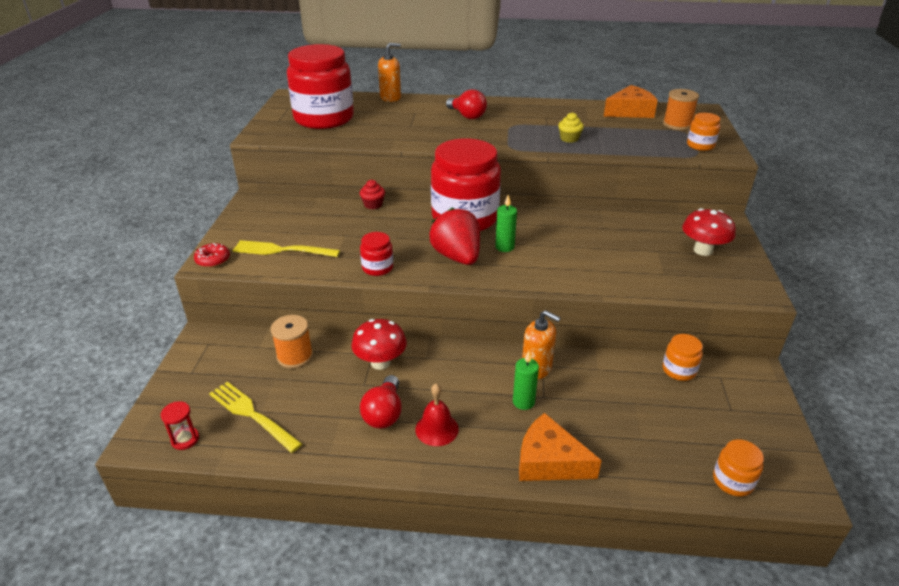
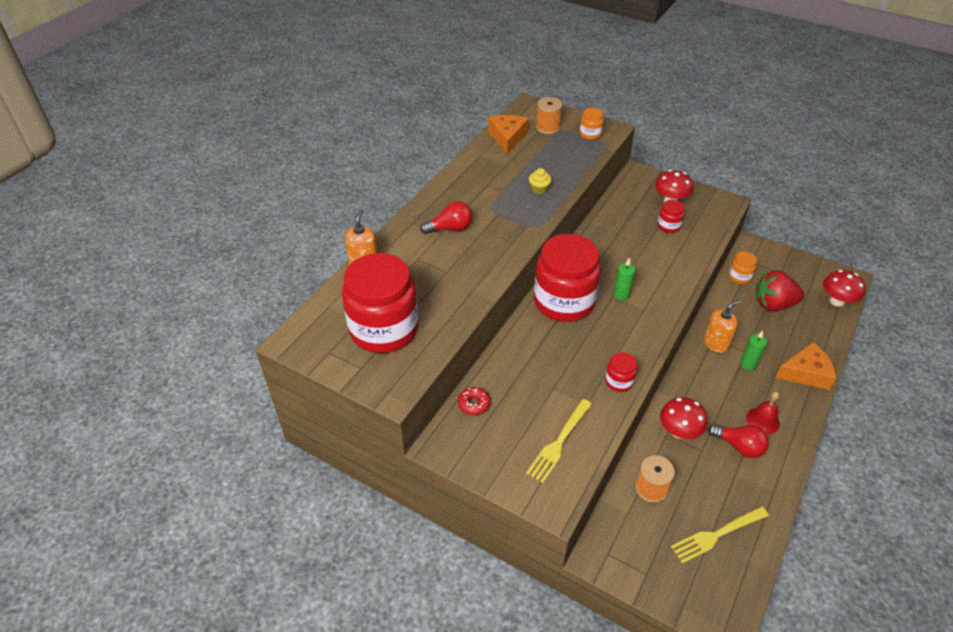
camera: 65 degrees left, 10 degrees up
(185, 439) = (734, 590): red hourglass -> none
(213, 260) = (552, 502): red donut -> red donut (474, 404)
(373, 205) = (507, 354): red cupcake -> none
(457, 257) = (623, 327): red strawberry -> red strawberry (773, 304)
(549, 461) = (805, 373): orange cheese -> orange cheese turned 150 degrees counterclockwise
(654, 257) = (668, 226): none -> red jar
(732, 481) = (837, 301): orange jar -> red mushroom

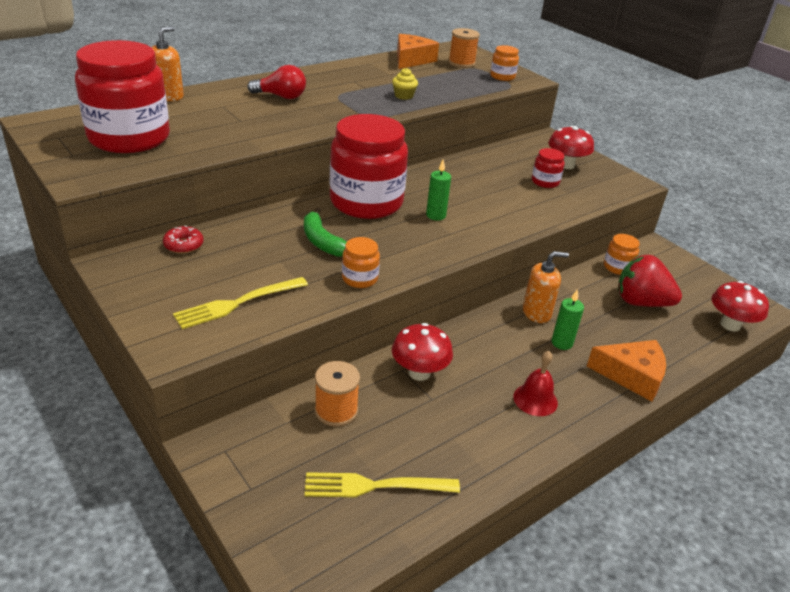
camera: 20 degrees right, 10 degrees down
(566, 356) = (322, 241): none -> green banana
(619, 381) = (359, 278): red jar -> orange jar
(738, 446) = (482, 412): red light bulb -> none

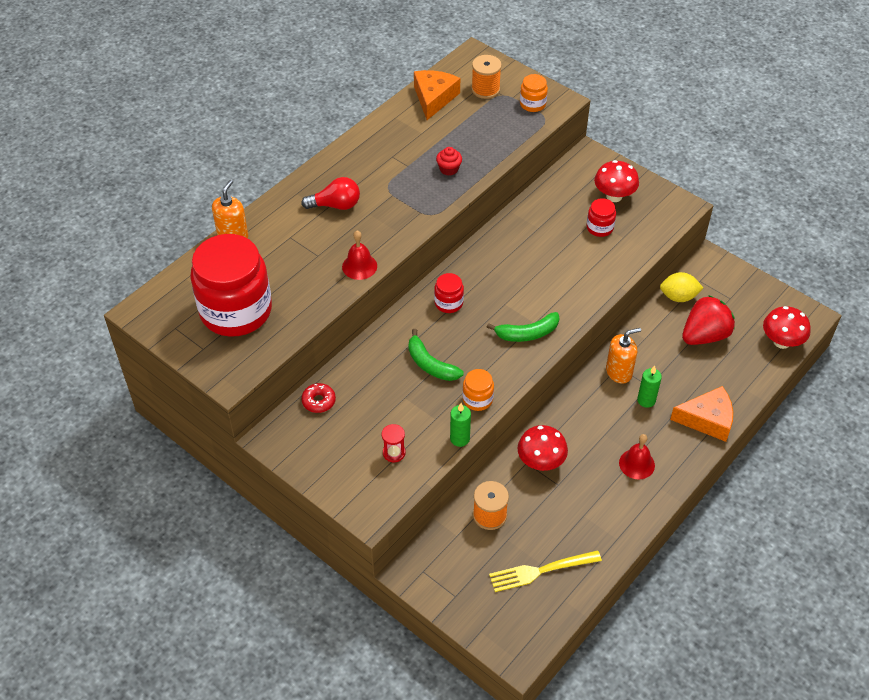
camera: 10 degrees left, 15 degrees up
(238, 303) = (394, 453): yellow fork -> red hourglass
(277, 134) = (359, 266): none -> red bell
(366, 202) = (448, 303): red jar -> red jar, size x0.42
(404, 96) = (449, 169): yellow cupcake -> red cupcake
(436, 215) = (515, 304): green candle -> green candle (460, 438)
(440, 239) = (527, 333): none -> green banana
(617, 267) = (678, 297): orange jar -> yellow lemon
(641, 302) = (704, 335): red strawberry -> red strawberry turned 135 degrees clockwise

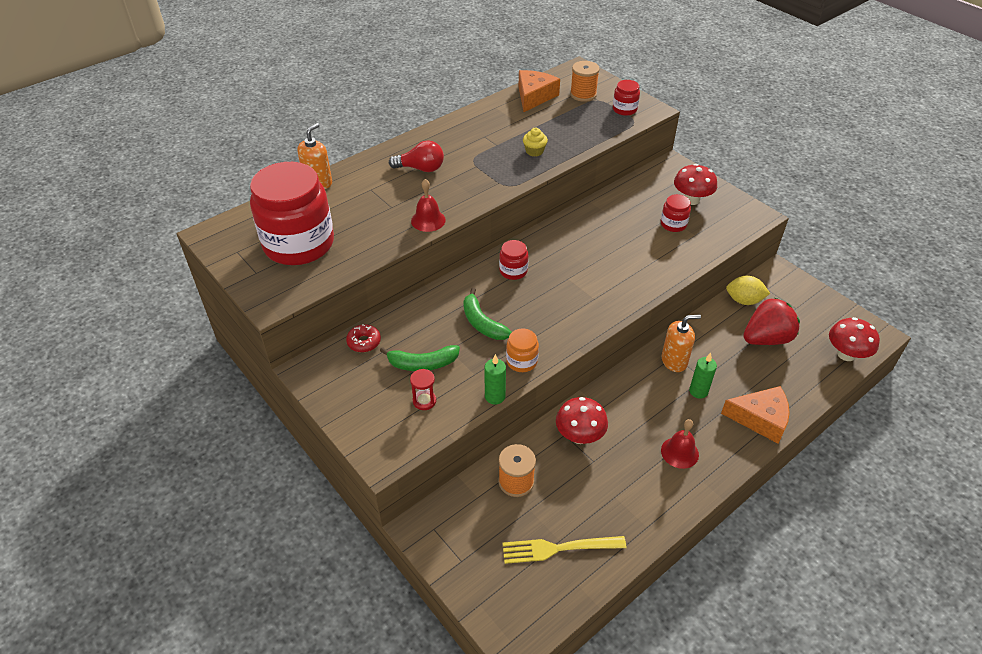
camera: 10 degrees right, 5 degrees down
(449, 169) = (534, 151): red cupcake -> yellow cupcake
(527, 333) = (585, 307): green banana -> green banana (422, 364)
(532, 104) = (624, 109): orange jar -> red jar

